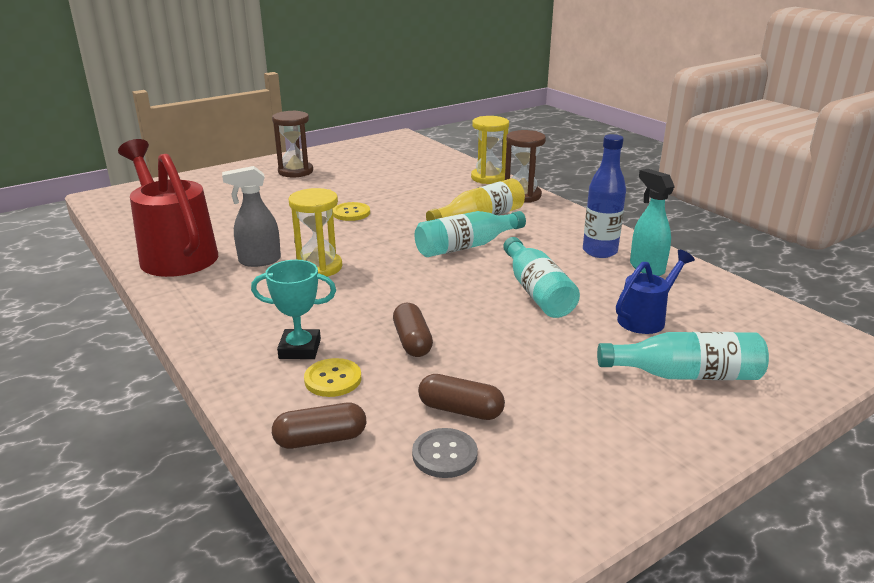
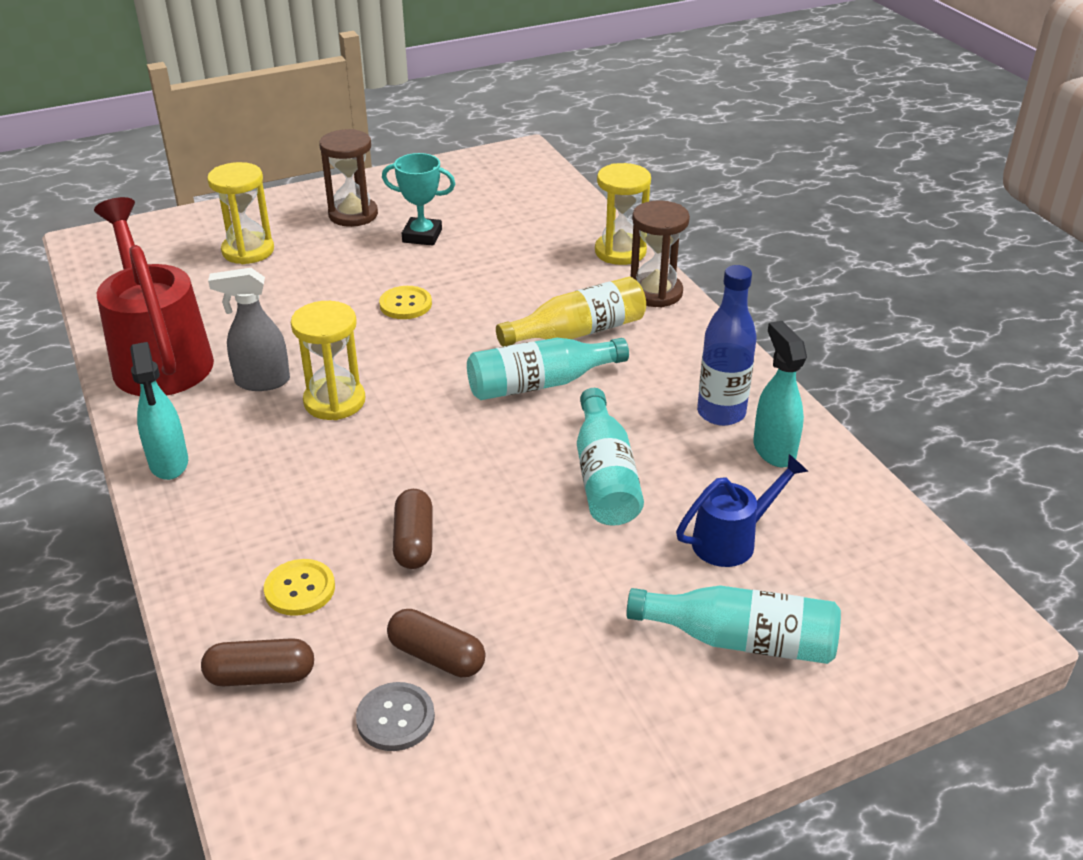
camera: 10 degrees right, 10 degrees up
(200, 313) = (169, 463): none -> turquoise spray bottle
(225, 194) = (248, 251): none -> yellow hourglass
(300, 349) = (273, 536): turquoise trophy -> turquoise trophy (422, 236)

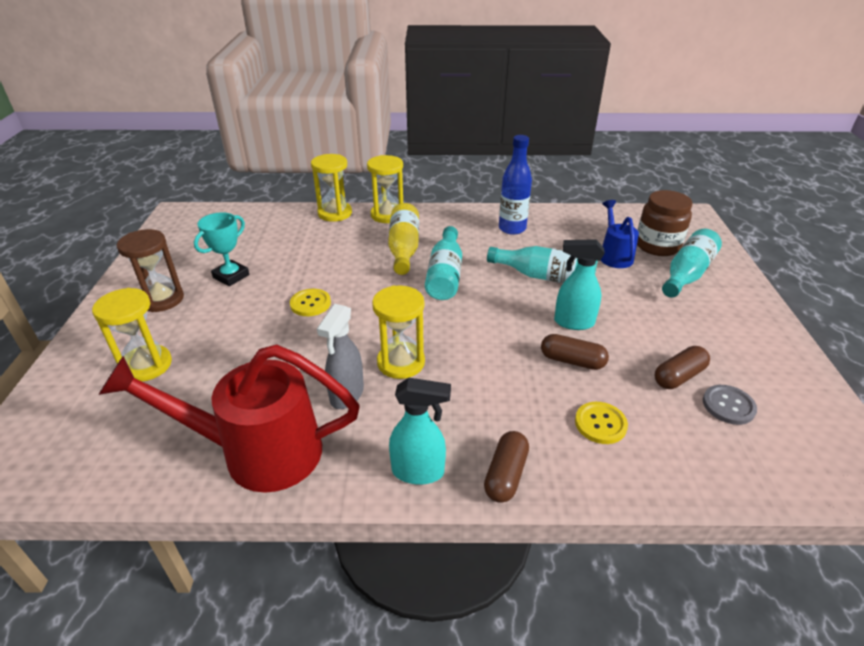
camera: 65 degrees left, 0 degrees up
(261, 676) = (682, 461): brown capsule -> brown capsule (505, 475)
(655, 293) = (387, 215): brown hourglass -> yellow hourglass
(773, 450) = (551, 224): turquoise spray bottle -> turquoise spray bottle (573, 322)
(812, 590) = (657, 246): none -> brown jar

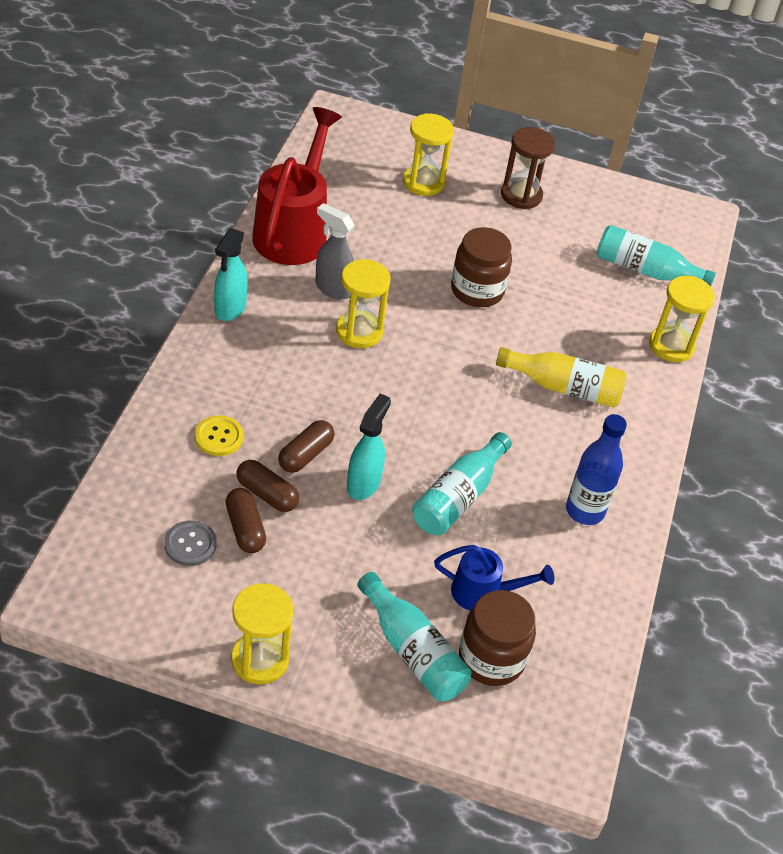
camera: 100 degrees right, 10 degrees up
(231, 276) = (548, 243): turquoise trophy -> none
(310, 303) = (477, 290): yellow button -> brown jar
(387, 215) = (655, 394): yellow hourglass -> yellow hourglass (260, 659)
(445, 275) = (494, 407): turquoise bottle -> turquoise bottle (645, 270)
(505, 475) = (200, 355): brown capsule -> brown capsule (267, 494)

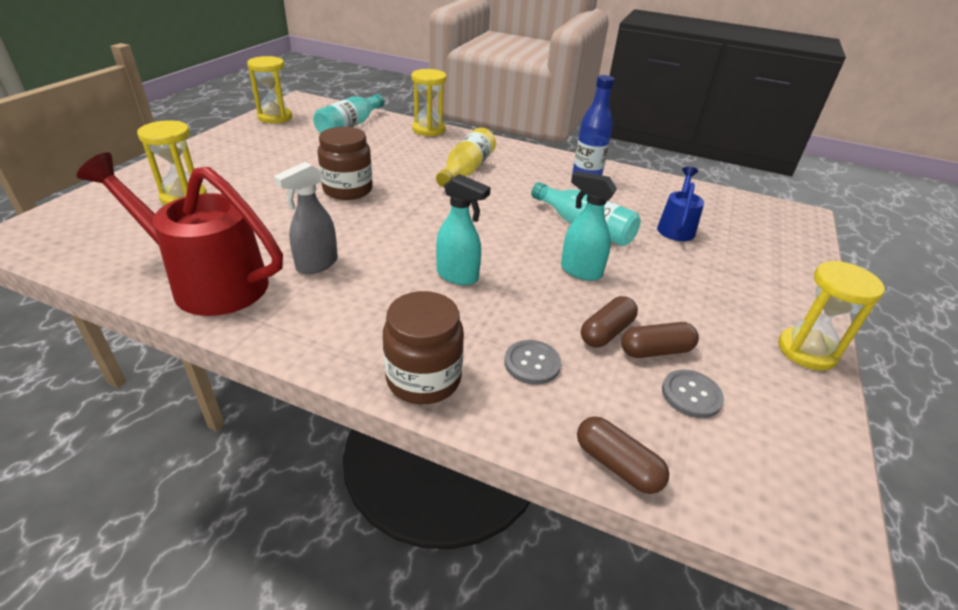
camera: 80 degrees left, 10 degrees down
(219, 437) = (532, 363): yellow button -> grey button
(230, 309) = (324, 342): turquoise spray bottle -> turquoise spray bottle (458, 276)
(305, 454) = (550, 302): brown capsule -> brown capsule (617, 465)
(359, 332) = (385, 254): yellow hourglass -> yellow hourglass (275, 117)
(413, 651) = (747, 265): turquoise bottle -> none
(491, 658) = (734, 231): brown jar -> brown jar (423, 379)
(521, 195) = (236, 156): brown hourglass -> none

